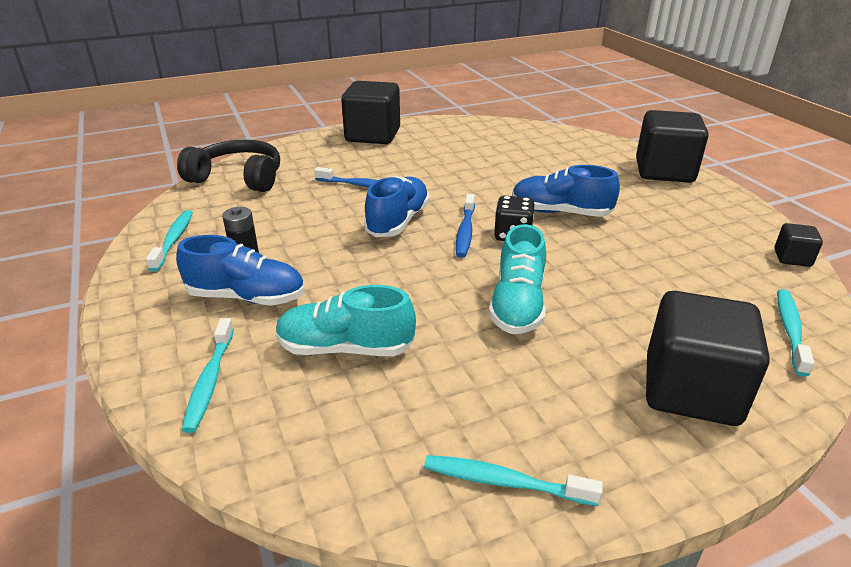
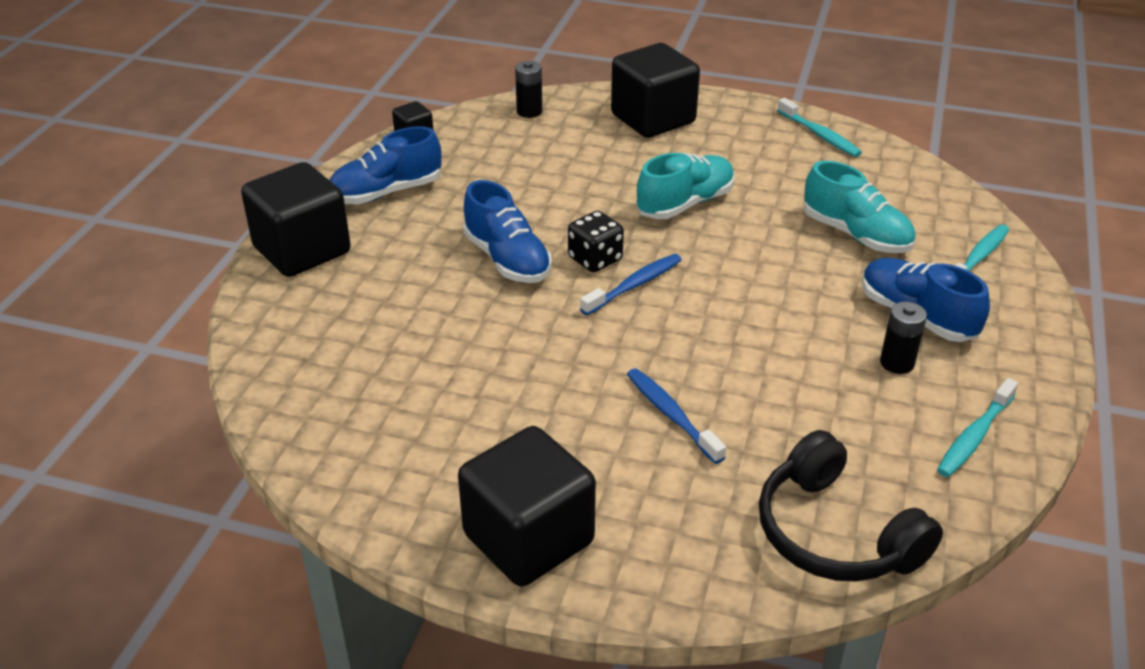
camera: 140 degrees left, 5 degrees up
(398, 221) = (688, 332): blue shoe -> blue shoe (386, 192)
(790, 330) = (529, 111): turquoise toothbrush -> black battery

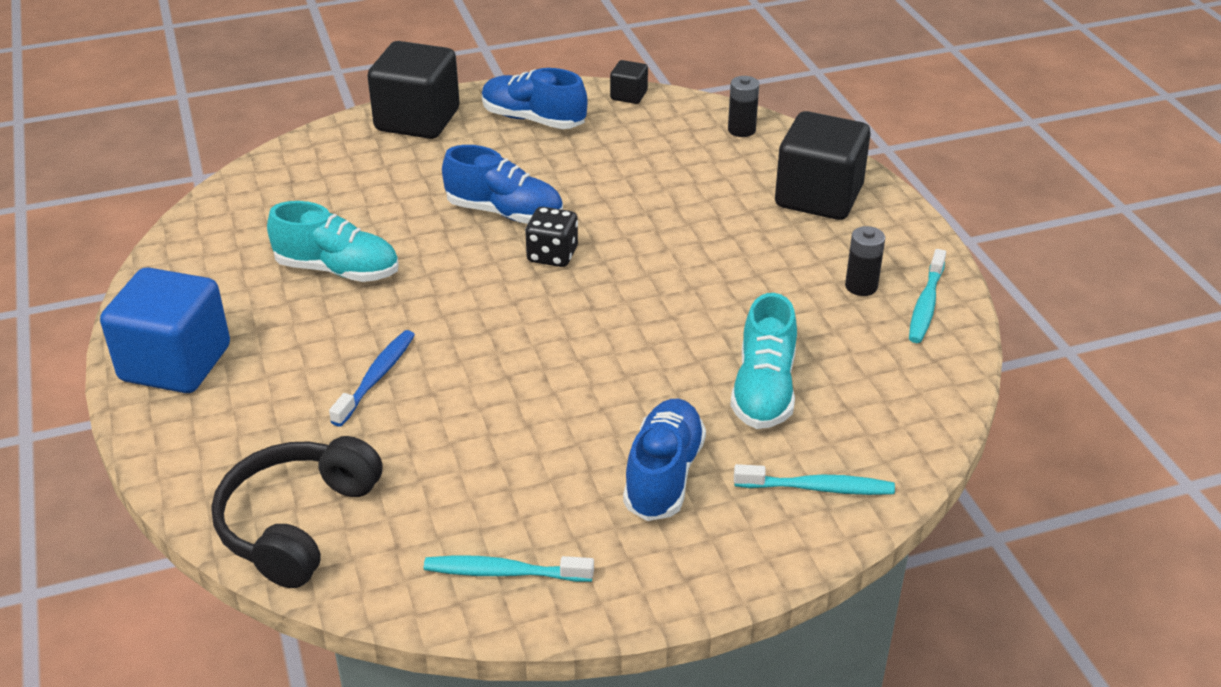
camera: 55 degrees right, 0 degrees up
(507, 259) = (504, 213): blue shoe -> blue shoe turned 90 degrees counterclockwise
(528, 538) = (175, 363): black cube -> blue cube
(634, 285) = (536, 290): blue toothbrush -> none
(685, 204) = (694, 269): turquoise shoe -> turquoise shoe (337, 270)
(897, 363) = (572, 485): black battery -> black battery (861, 286)

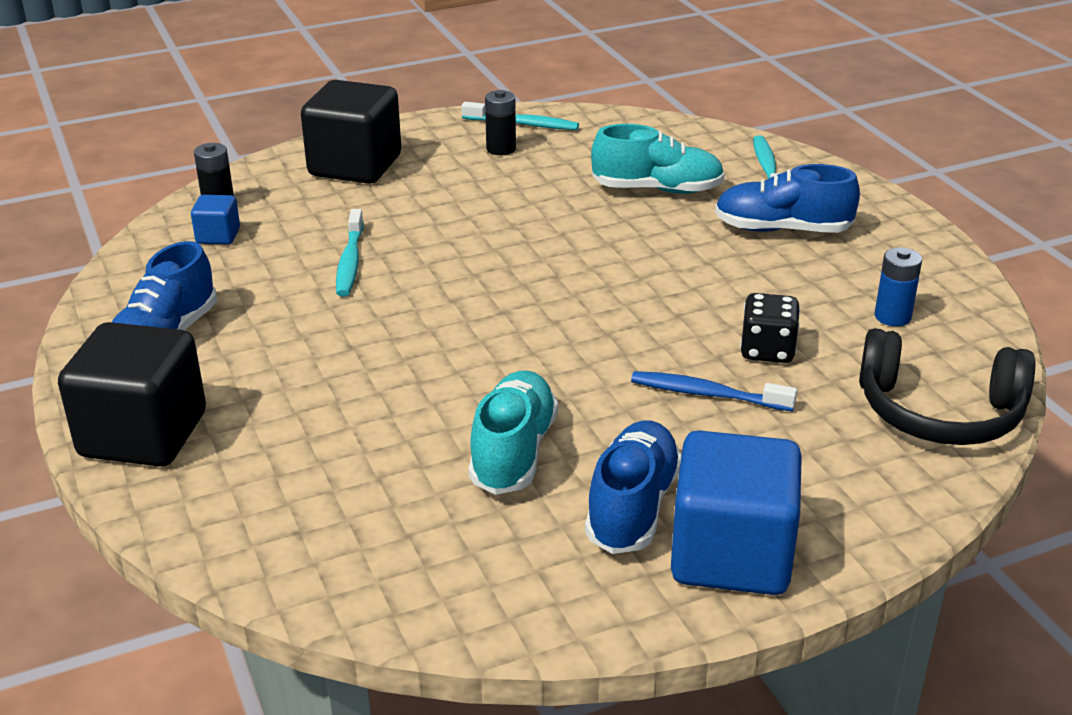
camera: 95 degrees left, 5 degrees down
(467, 528) = (892, 317): none -> blue battery
(504, 213) = (383, 342): blue shoe -> blue shoe (632, 507)
(504, 572) = (932, 294): turquoise toothbrush -> turquoise toothbrush (350, 262)
(552, 255) = (467, 304): black dice -> black dice (767, 350)
(629, 95) = (120, 275): black cube -> none
(686, 132) = (218, 236): none -> blue cube

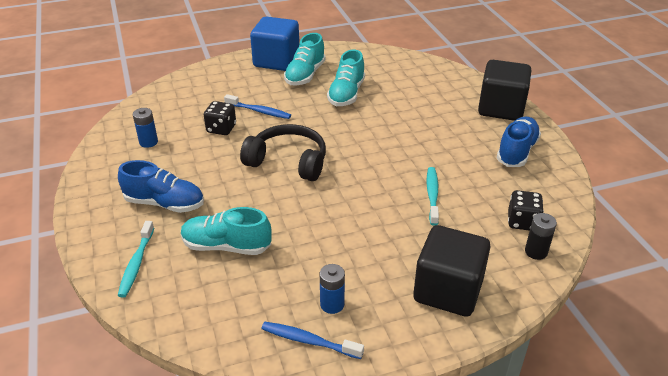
camera: 175 degrees left, 5 degrees up
(218, 236) = (522, 222): blue cube -> black dice
(501, 149) = (332, 304): black battery -> blue battery
(523, 124) = (309, 341): turquoise toothbrush -> blue toothbrush
(632, 507) = (305, 75): blue shoe -> turquoise shoe
(939, 412) = (167, 99): black headphones -> black headphones (288, 162)

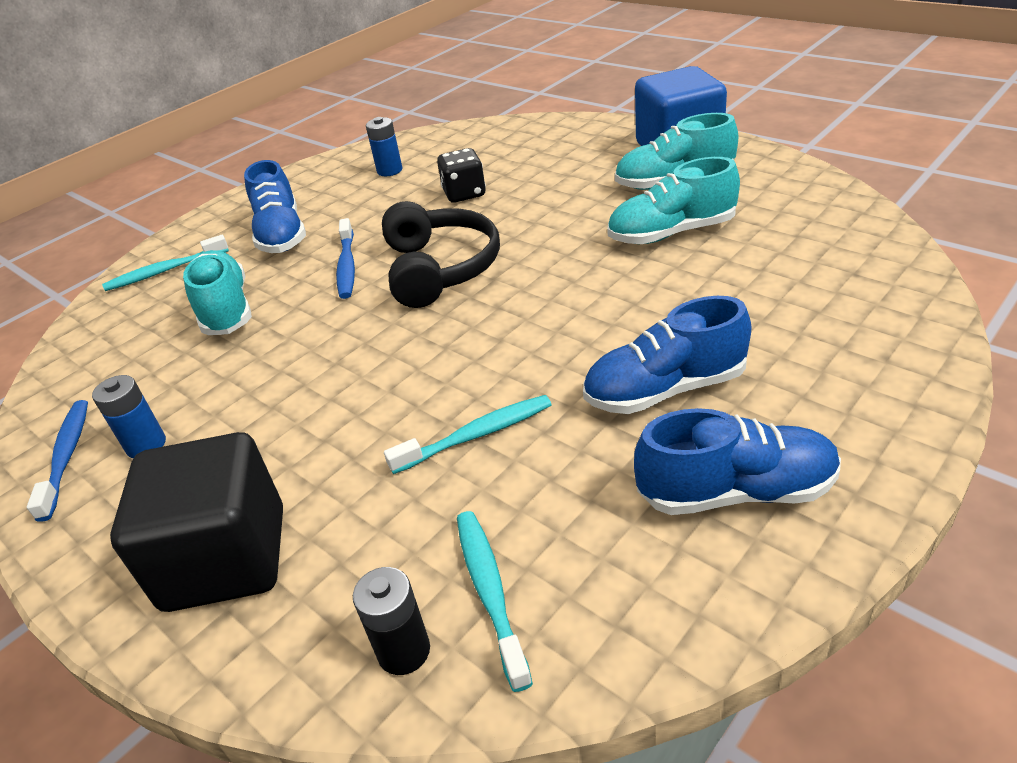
camera: 65 degrees right, 0 degrees up
(259, 111) = (535, 196): blue toothbrush -> blue toothbrush (347, 266)
(450, 141) = (665, 389): none -> blue shoe
(501, 108) = (874, 407): black cube -> none
(522, 222) = (490, 592): black dice -> turquoise toothbrush

